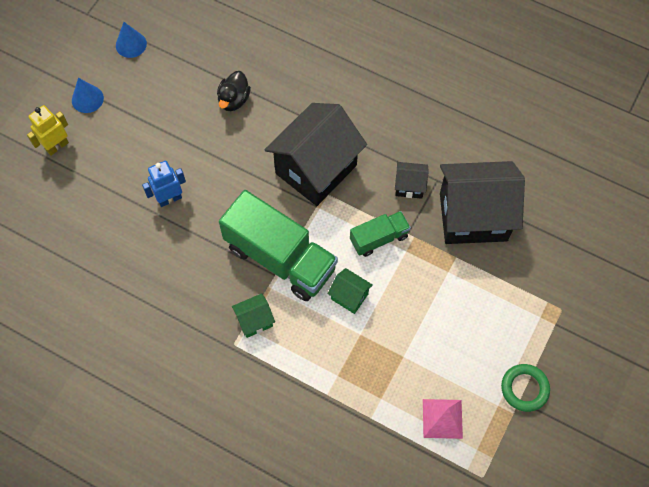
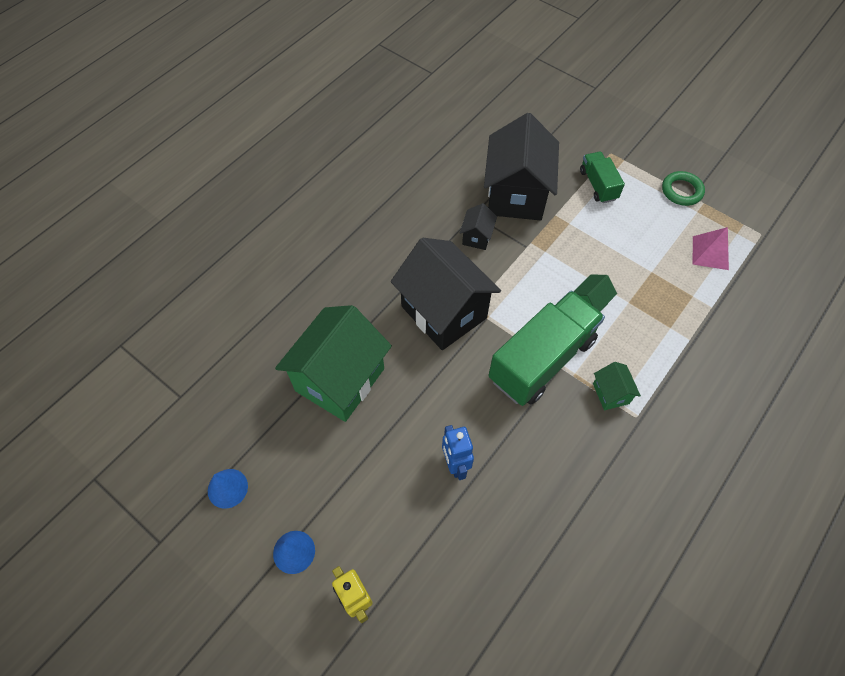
camera: 80 degrees left, 5 degrees down
(234, 100) = (340, 379): black duck -> green house
(379, 238) = (529, 271): green truck -> green truck (598, 185)

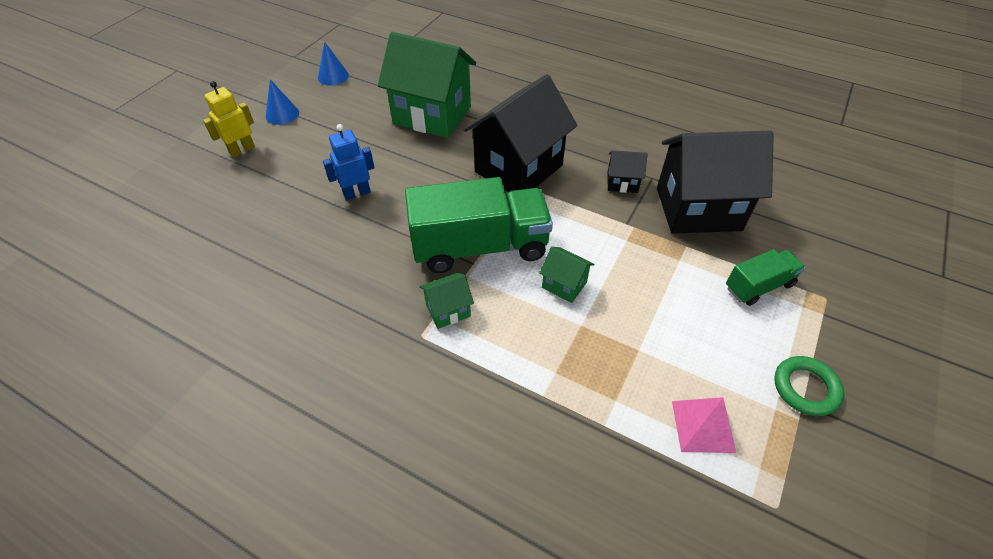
camera: 80 degrees right, 10 degrees down
(541, 360) = (480, 247): green truck -> green truck turned 45 degrees counterclockwise

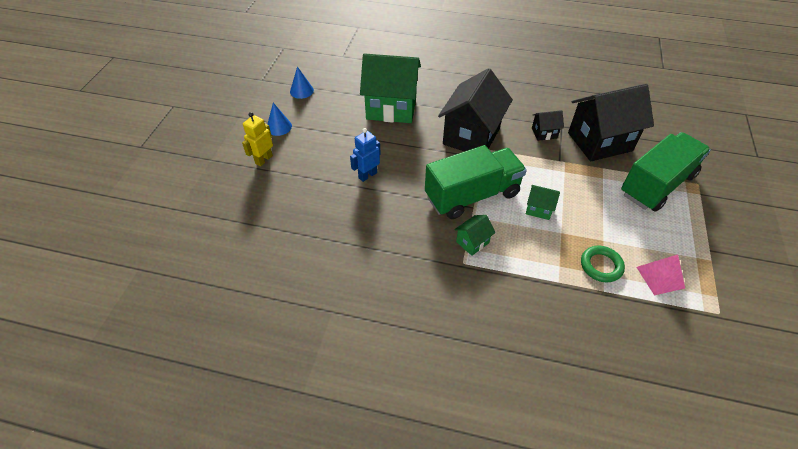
camera: 15 degrees left, 0 degrees up
(758, 286) = (656, 185): green truck -> green truck, size x1.95
(805, 388) = (708, 241): green ring -> green ring (601, 266)

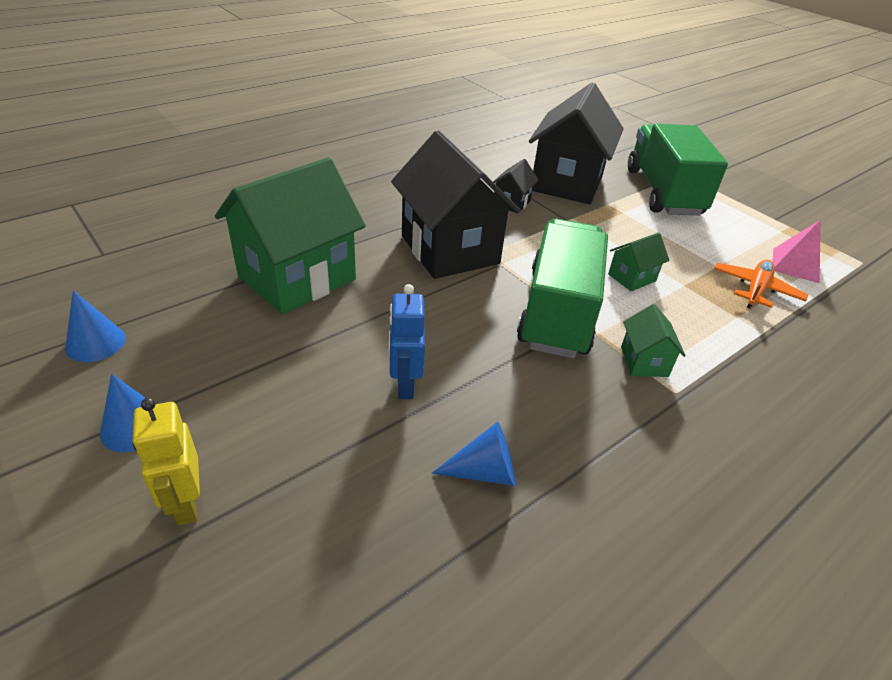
camera: 55 degrees left, 10 degrees down
(348, 222) = (484, 472): none -> blue cone
(601, 266) = (755, 290): green ring -> orange plane

